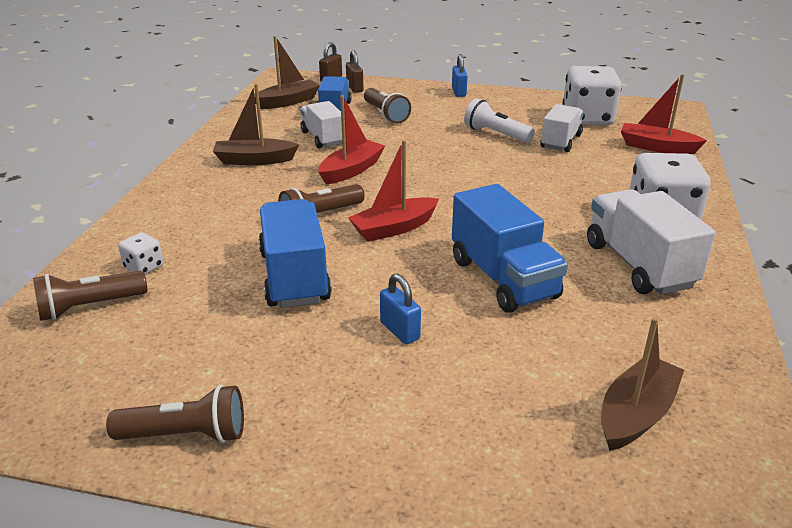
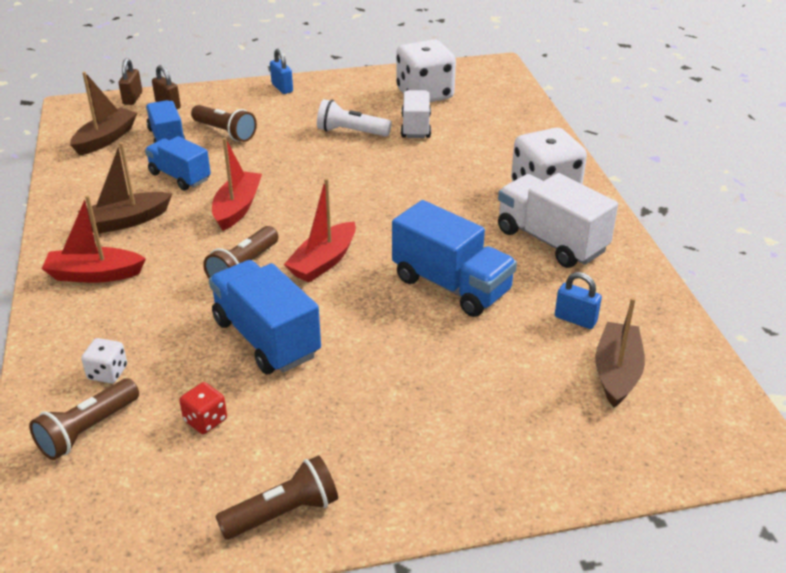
camera: 25 degrees left, 5 degrees up
(187, 329) = (205, 420): none -> red dice
(323, 138) = (180, 177): white truck -> blue truck
(399, 331) = (397, 361): blue padlock -> blue padlock (575, 319)
(657, 147) = (502, 114): red boat -> red boat (94, 274)

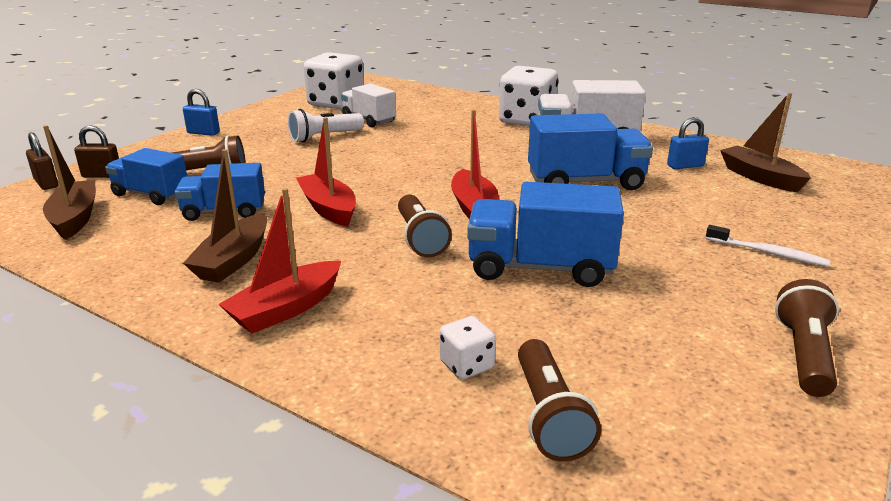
camera: 45 degrees left, 10 degrees down
(205, 420) = (621, 341): red dice -> none
(442, 437) = (768, 253): none -> white toothbrush

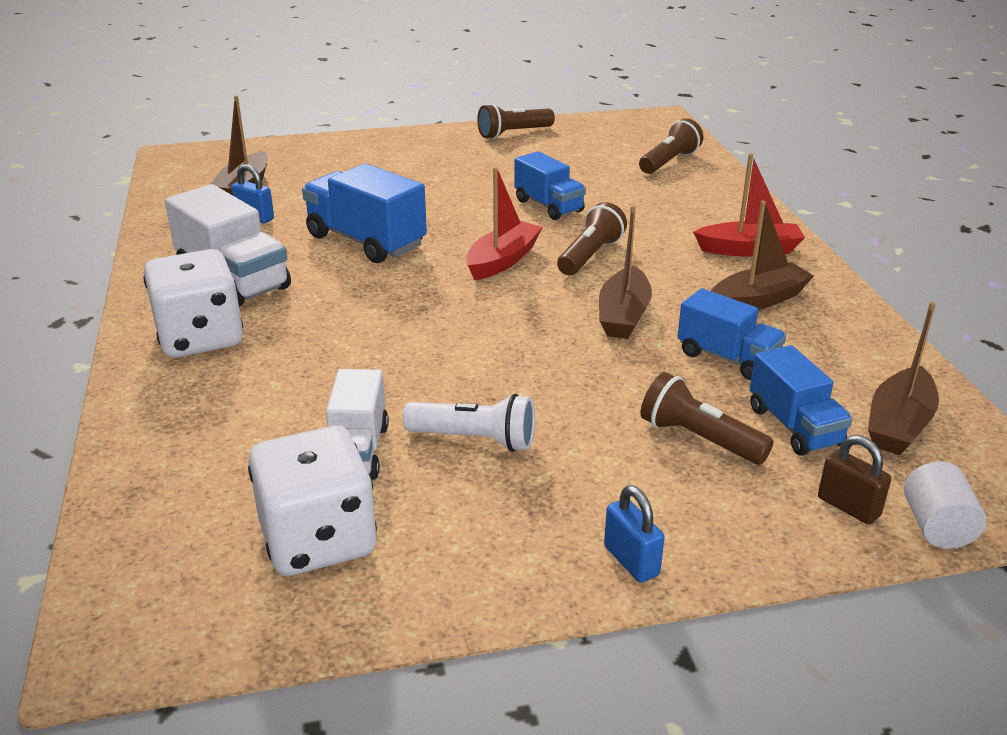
camera: 135 degrees left, 5 degrees up
(46, 183) = (936, 527): brown padlock -> white cylinder
(328, 208) = (623, 315): red boat -> brown boat
(467, 365) = (677, 187): white dice -> none
(540, 268) = (549, 206): blue truck -> blue truck, size x0.65
(768, 253) = (401, 159): white toothbrush -> none

